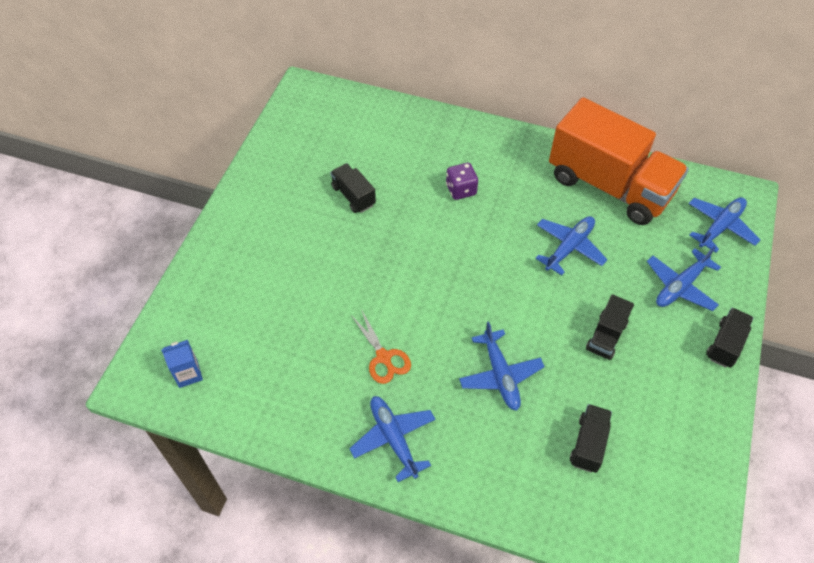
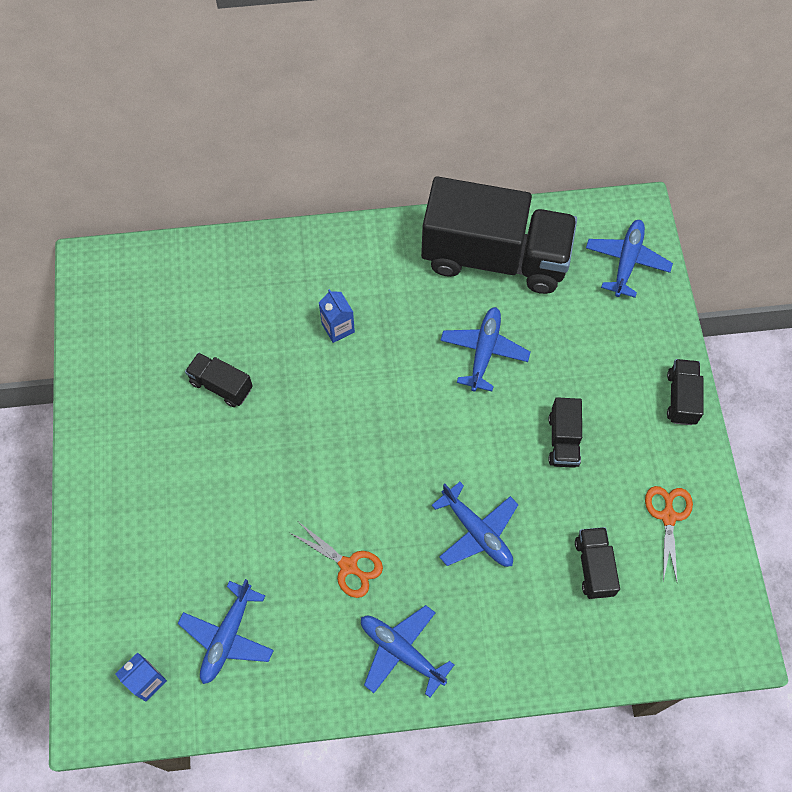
camera: 25 degrees left, 10 degrees up
(461, 190) = (338, 328): purple dice -> blue carton
(609, 186) = (495, 257): orange truck -> black truck
(673, 431) = (668, 516): none -> orange scissors
(680, 286) = (613, 350): blue plane -> blue plane (227, 637)

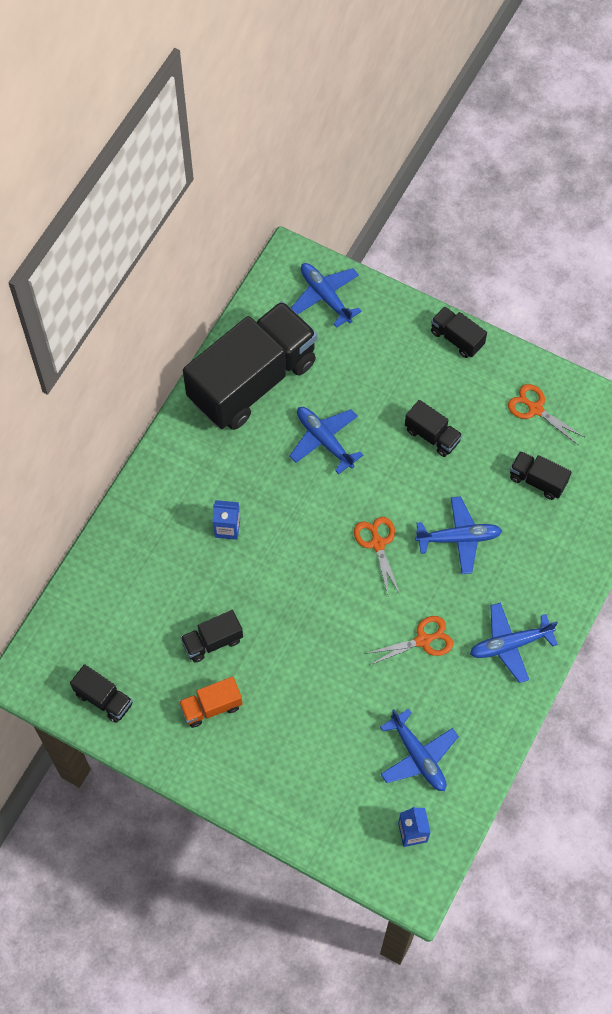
camera: 55 degrees left, 0 degrees up
(110, 335) = (104, 699): none -> black truck
(158, 424) = (211, 707): none -> orange truck
(417, 462) = (377, 543): none -> orange scissors

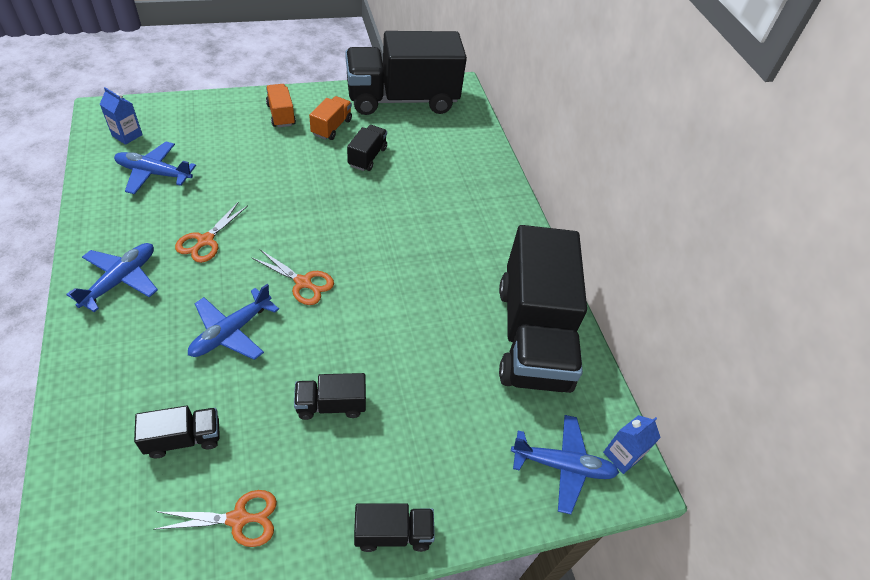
camera: 130 degrees right, 15 degrees down
(104, 699) = (402, 99): black truck -> black truck, size x2.40
(227, 528) = (430, 222): blue carton -> blue carton (622, 455)
(246, 761) = (281, 115): none -> orange truck
(324, 440) = (424, 330): blue plane -> none

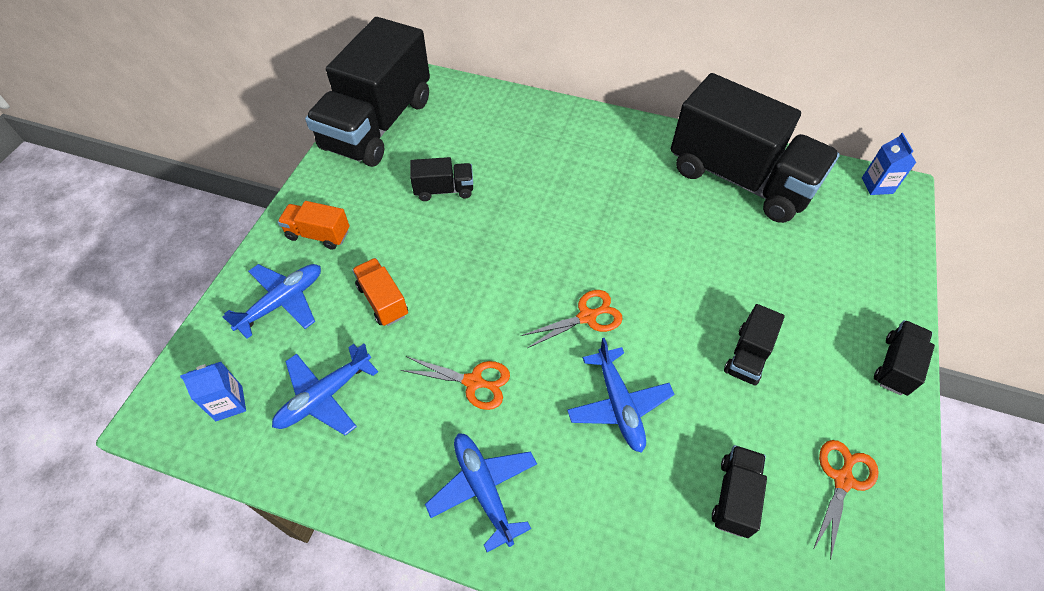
camera: 50 degrees left, 5 degrees up
(205, 241) = (473, 382): orange scissors -> orange scissors turned 45 degrees counterclockwise
(331, 127) = (375, 199): orange truck -> orange truck (383, 300)
(367, 157) = (444, 190): black truck -> black truck turned 120 degrees clockwise
(563, 466) = (873, 225): blue plane -> blue plane (282, 302)

